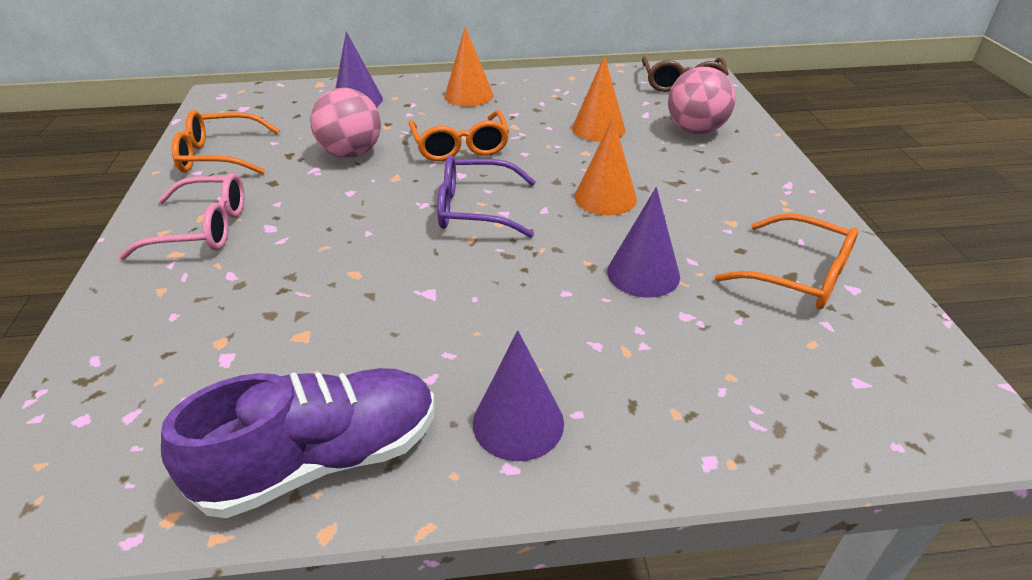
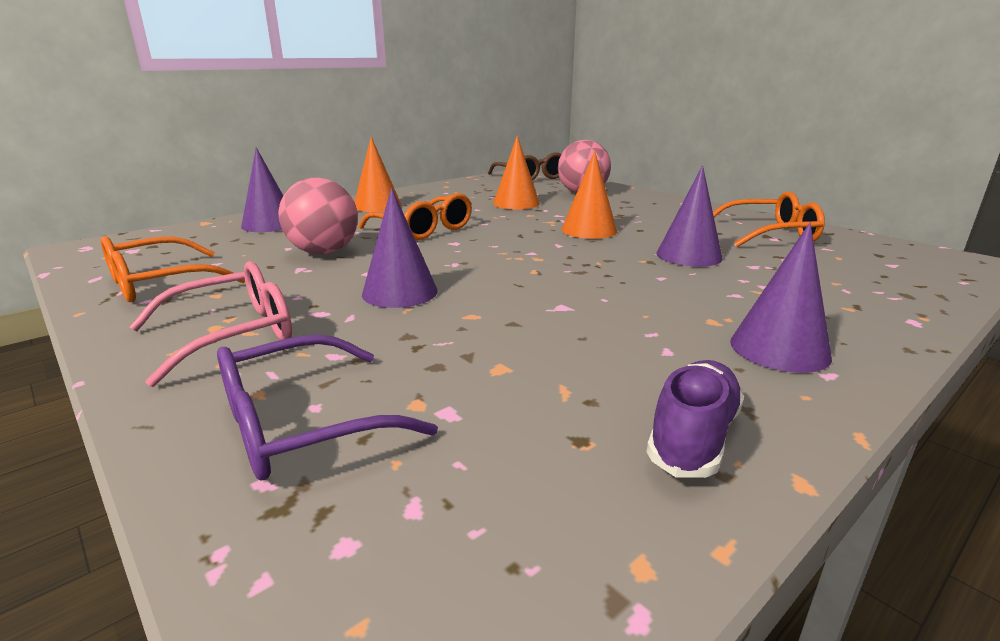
camera: 35 degrees left, 15 degrees down
(322, 459) = (693, 437): purple shoe -> purple shoe, size x0.59
(342, 225) = (400, 292): none -> purple cone
(476, 209) = (506, 256): purple glasses -> purple glasses (304, 424)

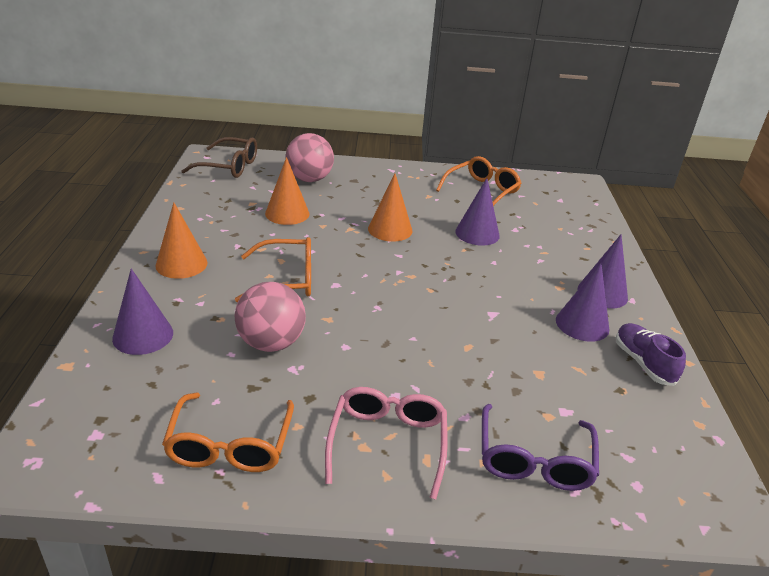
camera: 50 degrees left, 10 degrees up
(400, 292) = (400, 351): purple cone -> purple cone (582, 324)

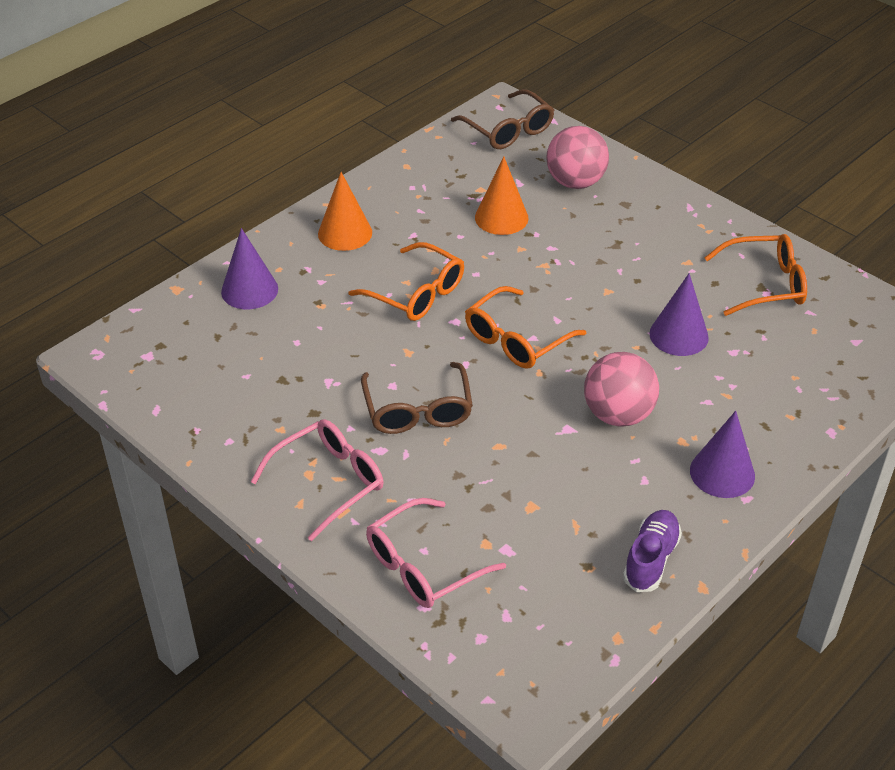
camera: 45 degrees right, 10 degrees up
(230, 444) = (222, 414): orange glasses -> orange glasses (517, 339)
(271, 343) = (336, 349): pink ball -> pink ball (618, 414)
(384, 353) = (417, 409): none -> brown glasses
(390, 229) = (585, 285): orange cone -> none
(534, 459) = (424, 565): purple glasses -> pink glasses
(582, 324) = (646, 489): purple cone -> none

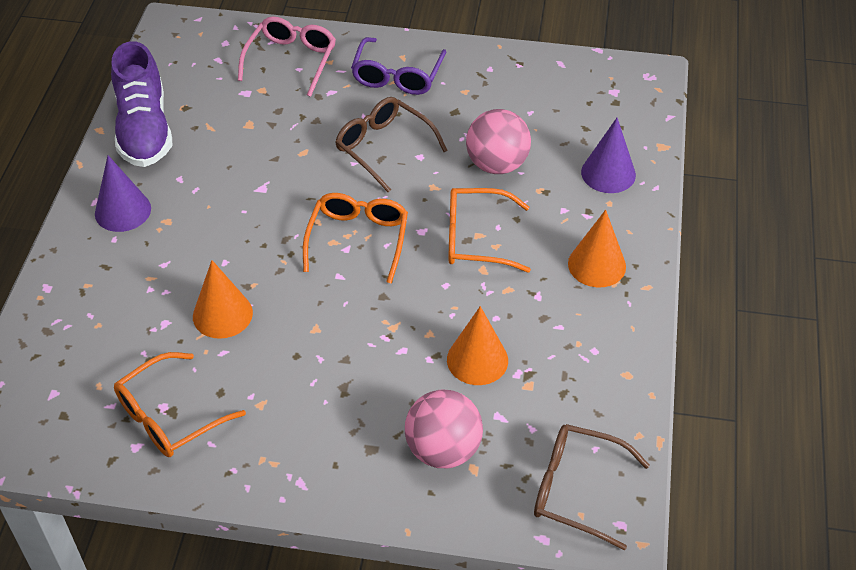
camera: 145 degrees right, 5 degrees up
(328, 483) = (397, 75): pink glasses -> purple glasses
(618, 414) = (230, 217): pink ball -> pink ball (497, 164)
(651, 559) = (144, 130): purple shoe -> purple shoe, size x1.70
(678, 335) = (222, 314): purple cone -> orange cone

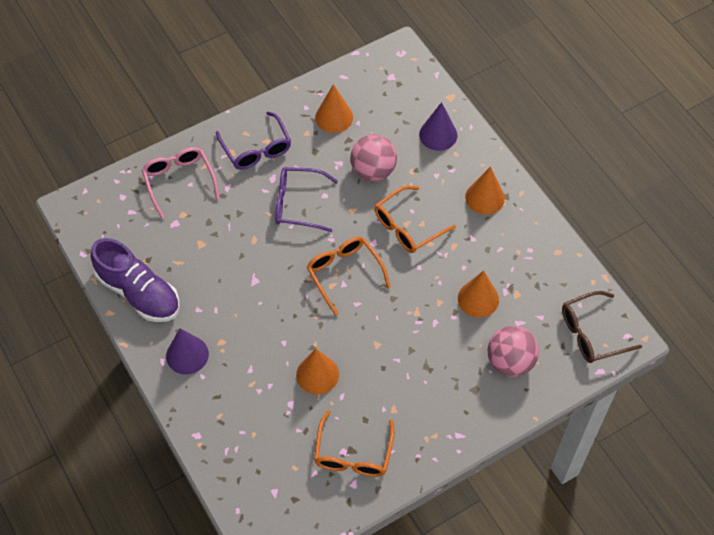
camera: 40 degrees left, 10 degrees up
(384, 148) = (299, 204): brown glasses -> purple glasses
(509, 93) = (334, 117): none -> orange cone

